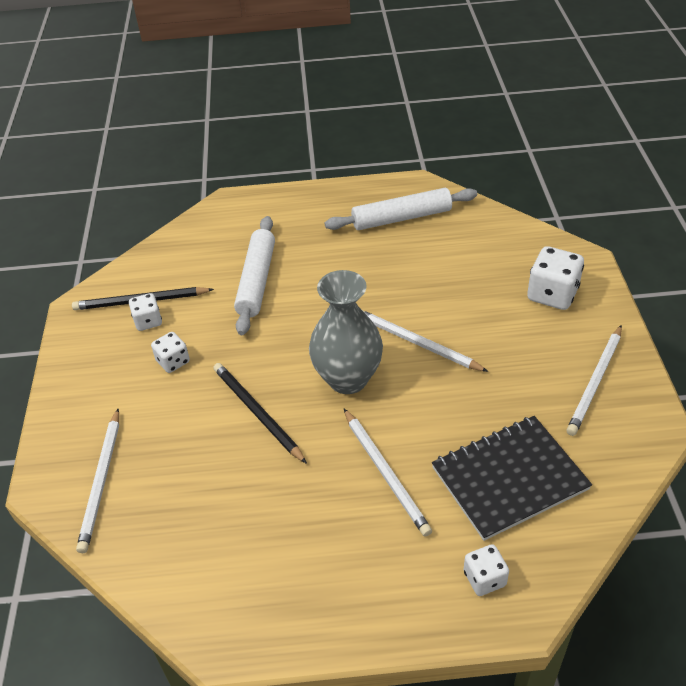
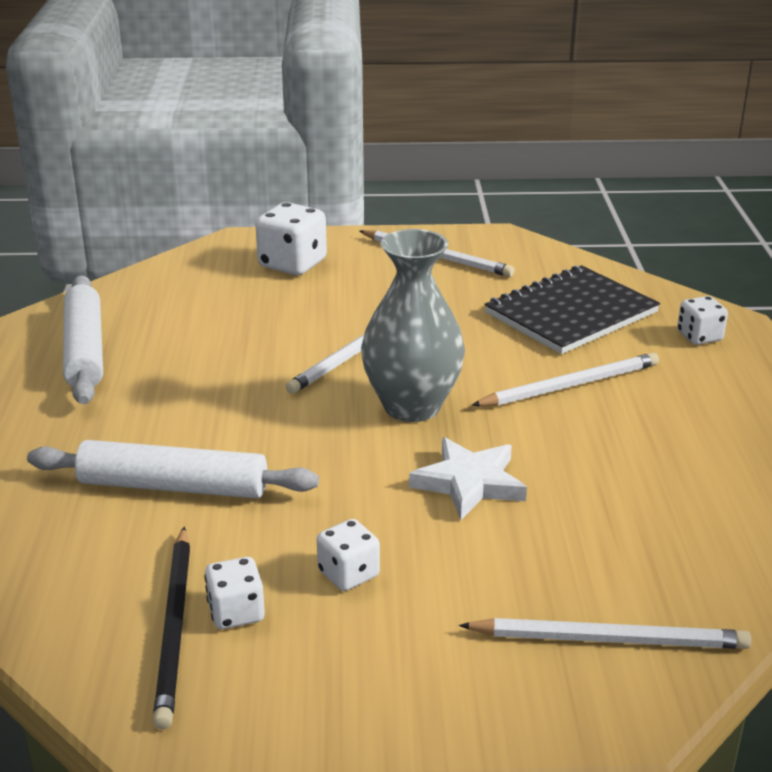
camera: 90 degrees left, 15 degrees down
(257, 413) = (469, 483): black pencil -> white star
(509, 478) = (571, 313): black notebook -> black notebook turned 75 degrees clockwise

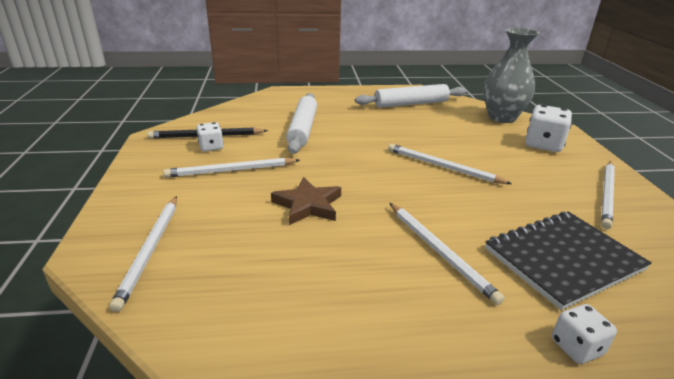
camera: 85 degrees right, 0 degrees up
(348, 574) = (231, 170): white dice -> white pencil
(412, 406) = (388, 186): grey vase -> grey vase (502, 117)
(469, 483) = (308, 205): white star -> brown star
(571, 313) = (563, 259): black notebook -> black notebook turned 75 degrees counterclockwise

